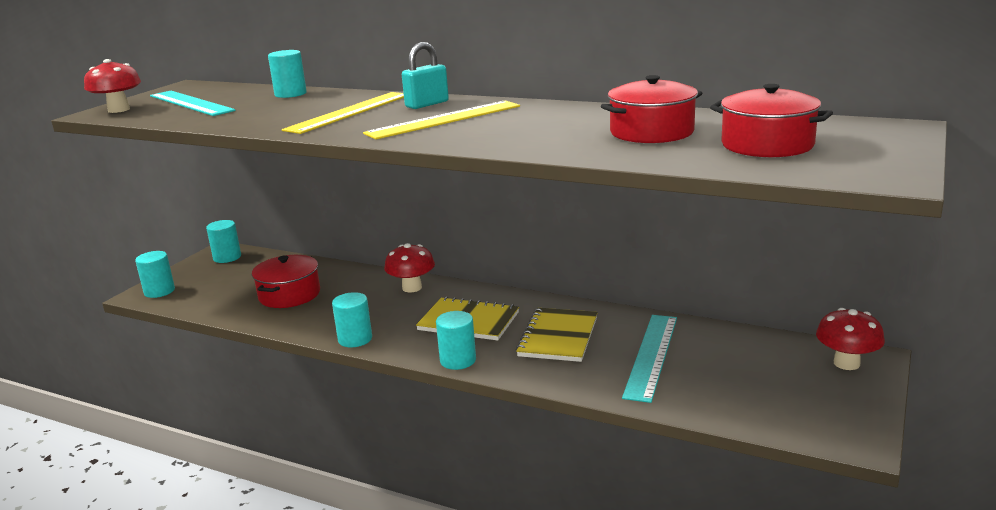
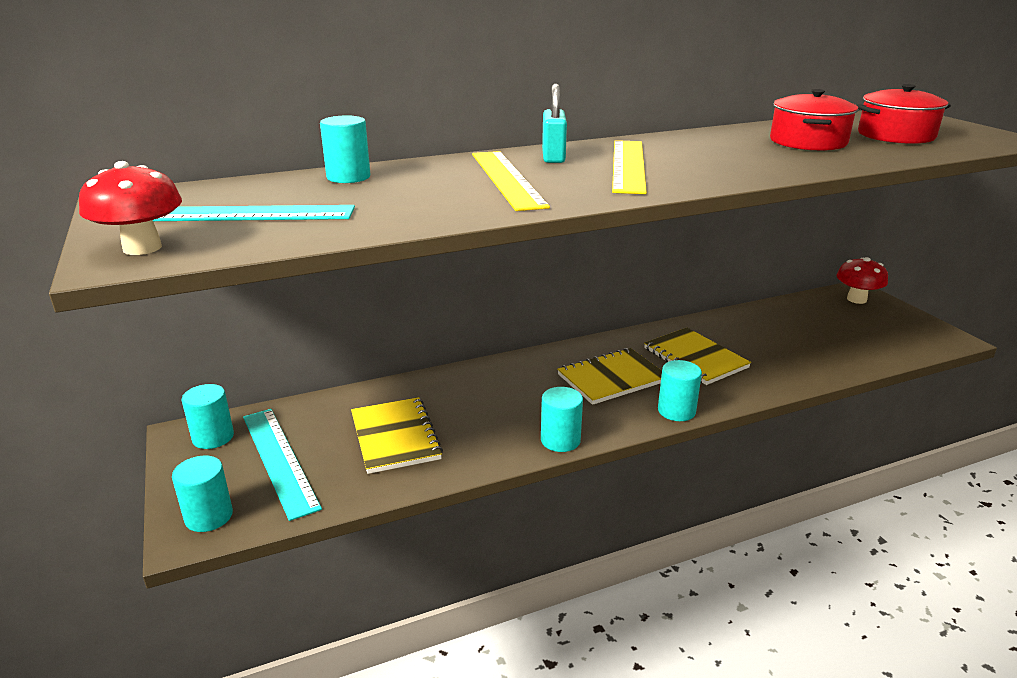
camera: 50 degrees left, 5 degrees up
(289, 295) = (395, 437): red pot -> yellow notebook
(412, 288) = (501, 374): red mushroom -> none
(652, 355) = (771, 342): turquoise ruler -> turquoise ruler (279, 460)

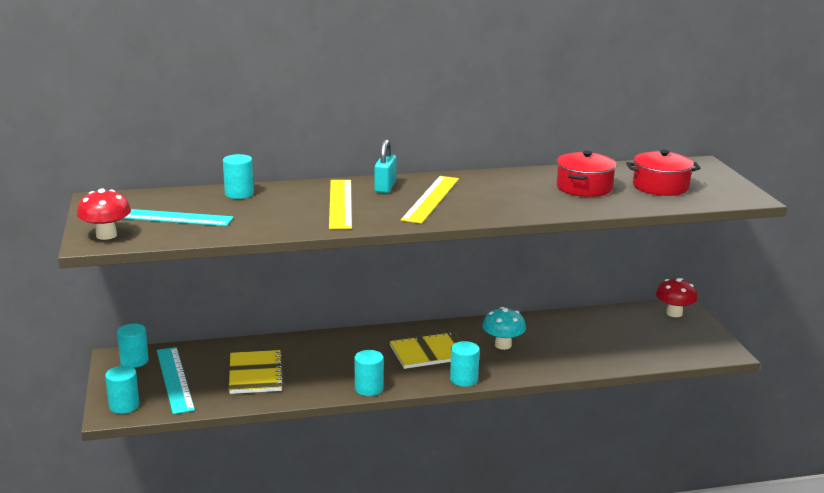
camera: 10 degrees right, 5 degrees down
(695, 358) = (503, 345): yellow notebook -> turquoise mushroom

